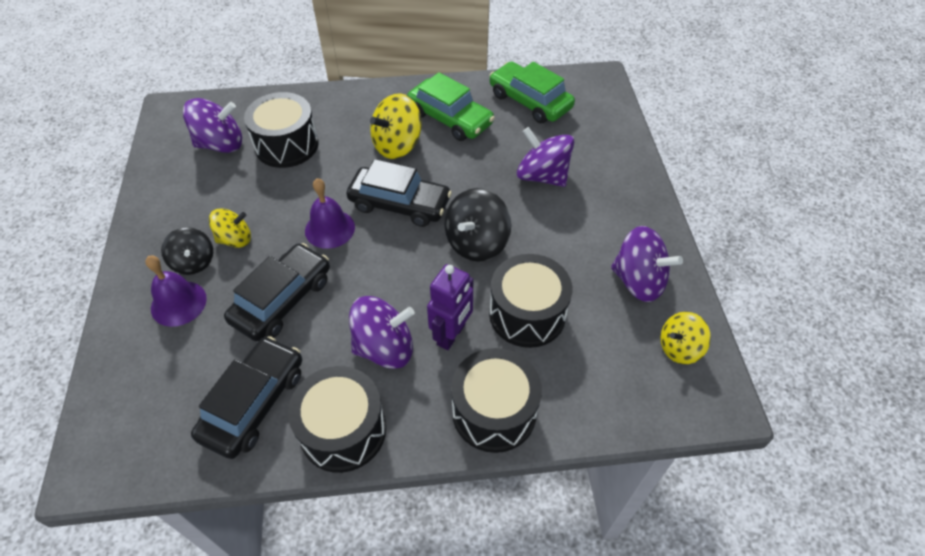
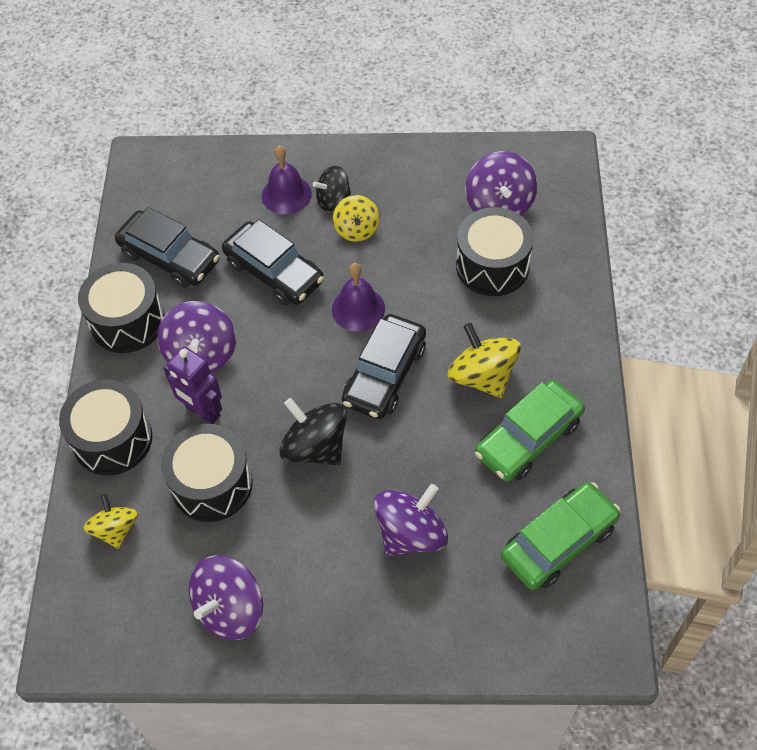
camera: 100 degrees right, 5 degrees up
(679, 348) = (136, 628): yellow spinning top -> yellow spinning top (115, 529)

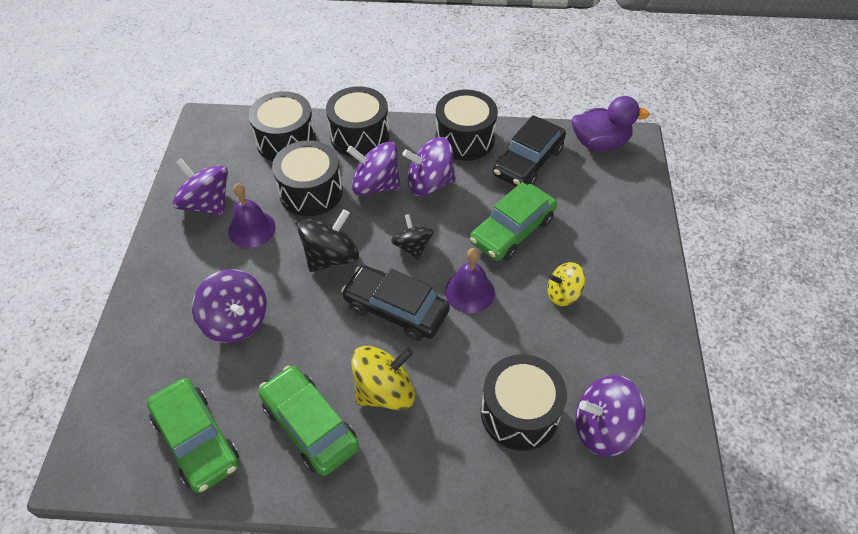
camera: 90 degrees right, 5 degrees down
(115, 529) = (286, 141): yellow spinning top -> black drum
(144, 189) = (600, 143): none -> purple duck
(202, 412) = (375, 185): purple robot -> purple spinning top
(274, 272) = (512, 230): black car -> green car
(286, 194) = (603, 240): purple bell -> purple bell (252, 229)
(333, 200) = (598, 276): black spinning top -> black spinning top (412, 247)

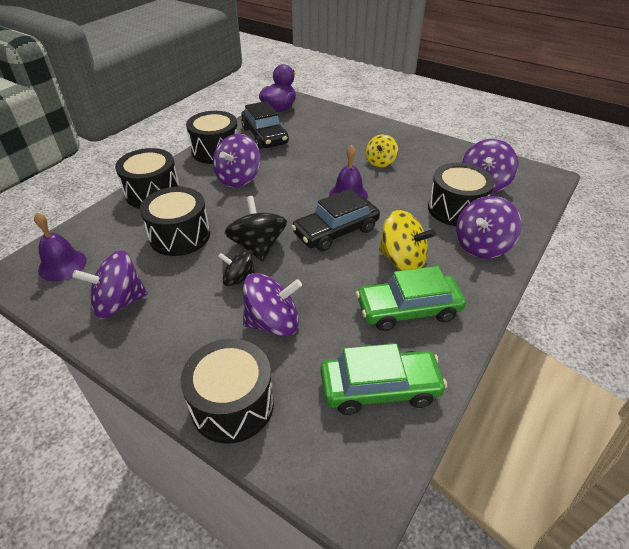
camera: 60 degrees left, 10 degrees down
(252, 229) = (181, 282): purple bell -> purple bell (62, 265)
(286, 141) = (107, 231): black drum -> black drum (232, 404)
(375, 185) = (212, 202): purple spinning top -> purple spinning top (481, 245)
(385, 391) = (402, 260): yellow spinning top -> yellow spinning top turned 120 degrees clockwise
(412, 247) = (287, 205): black spinning top -> black spinning top (239, 280)
(512, 230) = (314, 161): green car -> none

